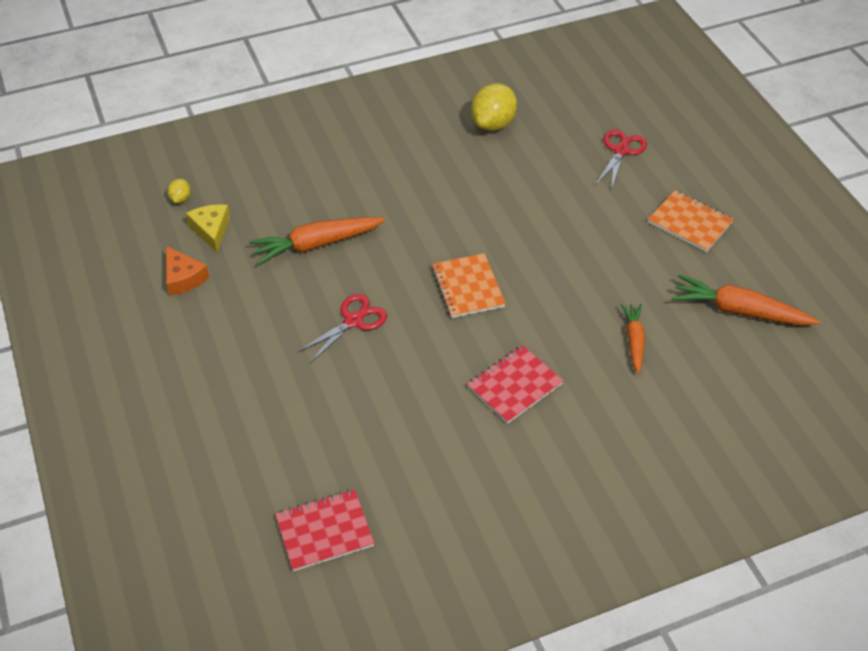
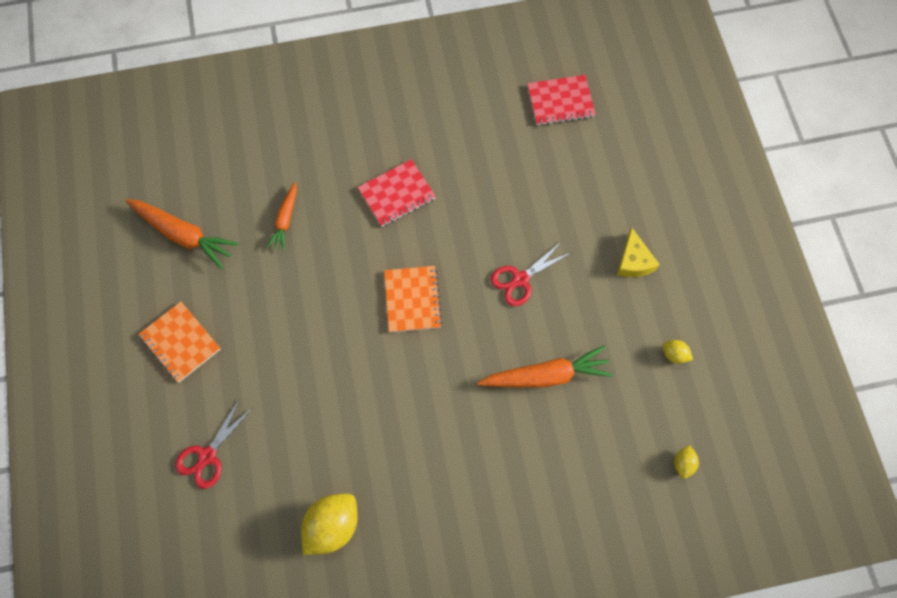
camera: 170 degrees left, 20 degrees up
(183, 278) = (674, 354): orange cheese -> yellow lemon
(211, 230) = (649, 412): yellow cheese -> yellow cheese (633, 261)

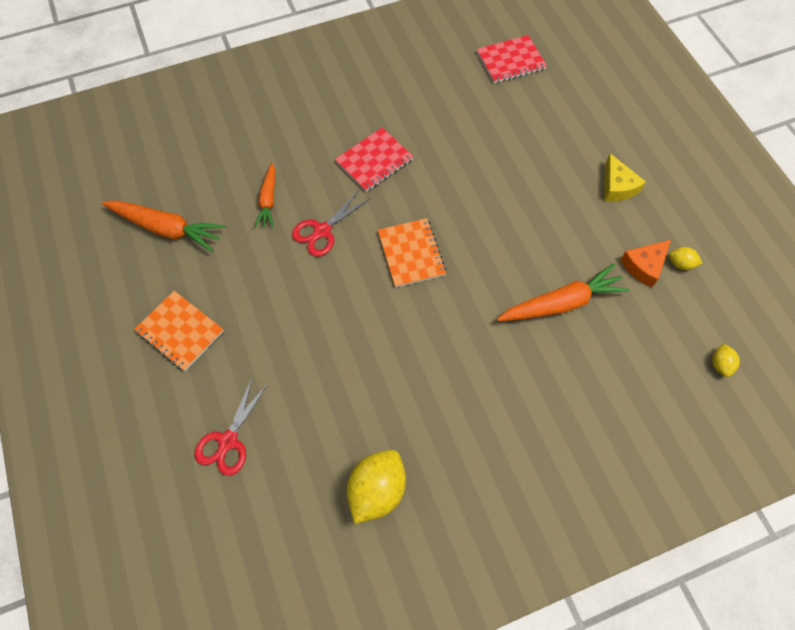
camera: 10 degrees left, 5 degrees down
(520, 279) = (513, 219): red scissors -> red scissors (322, 231)
(637, 351) = (644, 266): none -> orange cheese

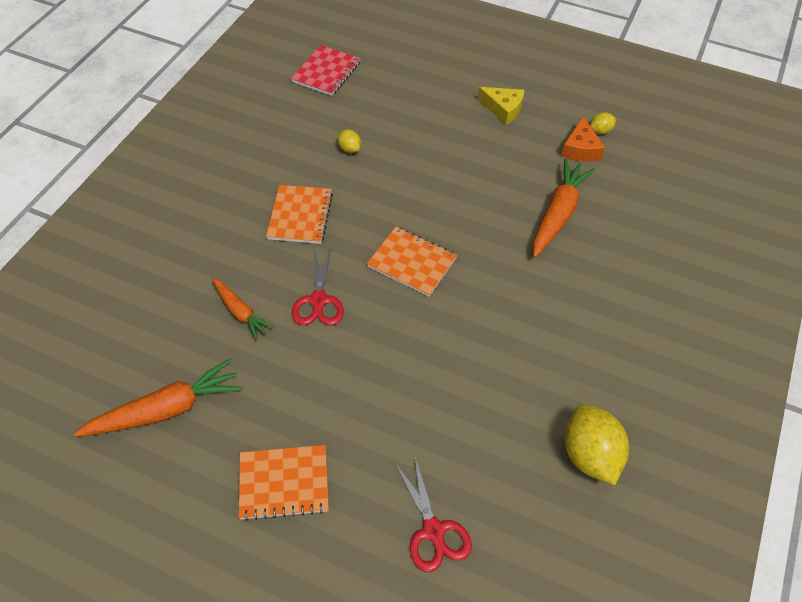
camera: 45 degrees left, 10 degrees down
(374, 161) = (300, 216): red notebook -> orange notebook
(720, 364) = (695, 176): yellow lemon -> yellow lemon (349, 149)

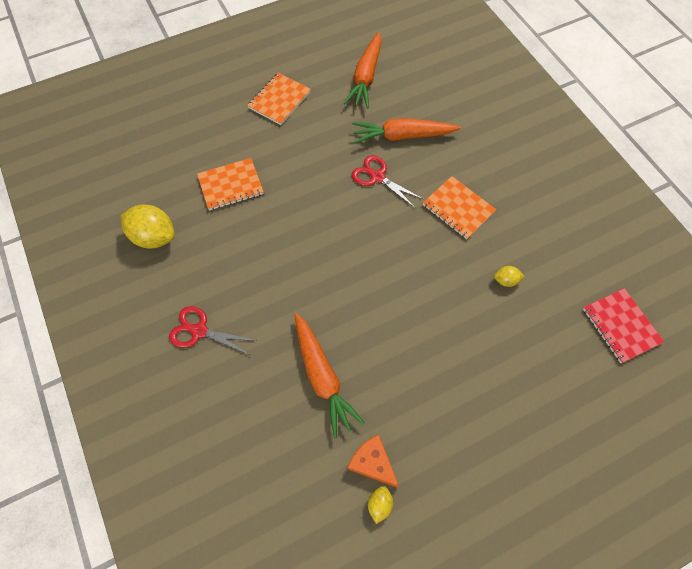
camera: 130 degrees right, 10 degrees up
(240, 312) = (402, 136): orange carrot -> orange carrot, size x1.66
(412, 262) = (363, 245): orange notebook -> orange notebook (231, 185)
(433, 530) = (195, 141): red scissors -> red scissors (199, 331)
(503, 109) = (470, 439): yellow cheese -> none

